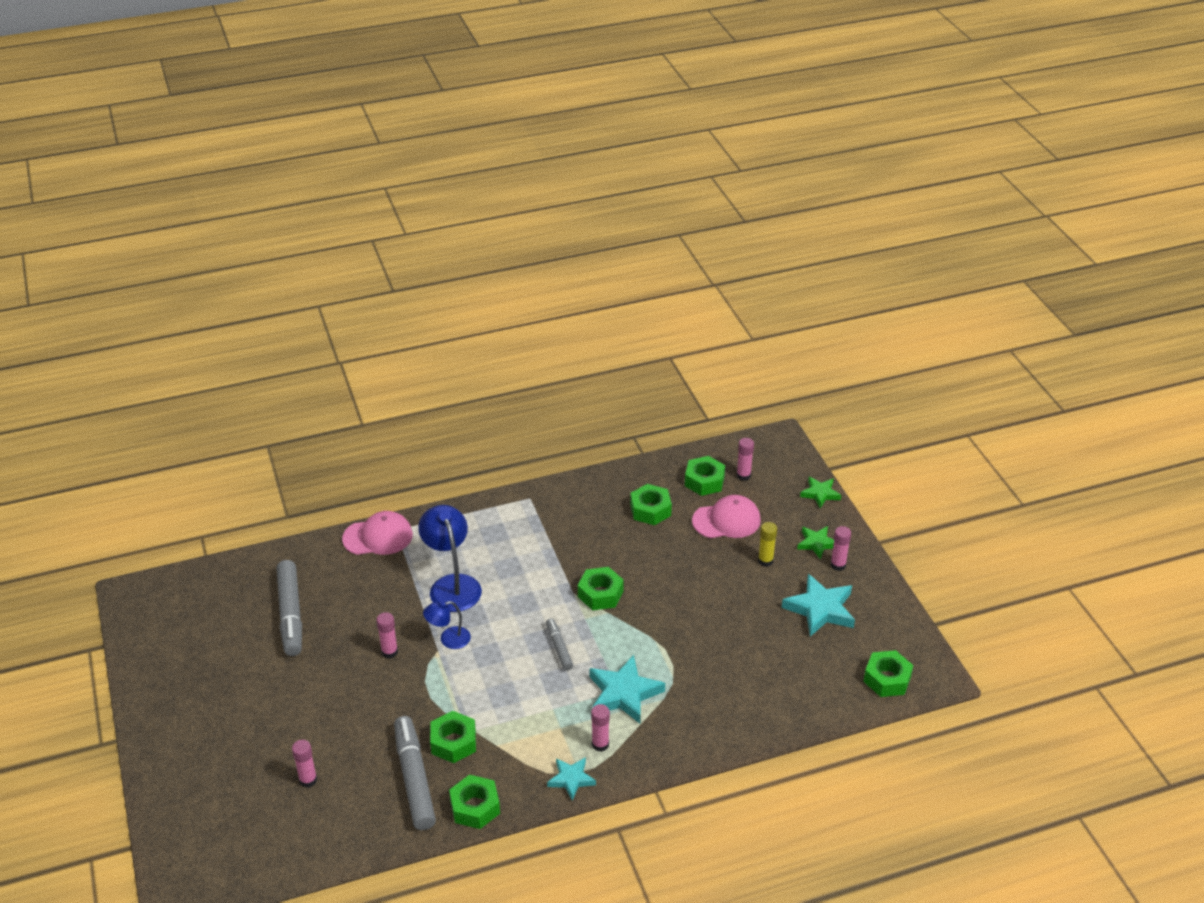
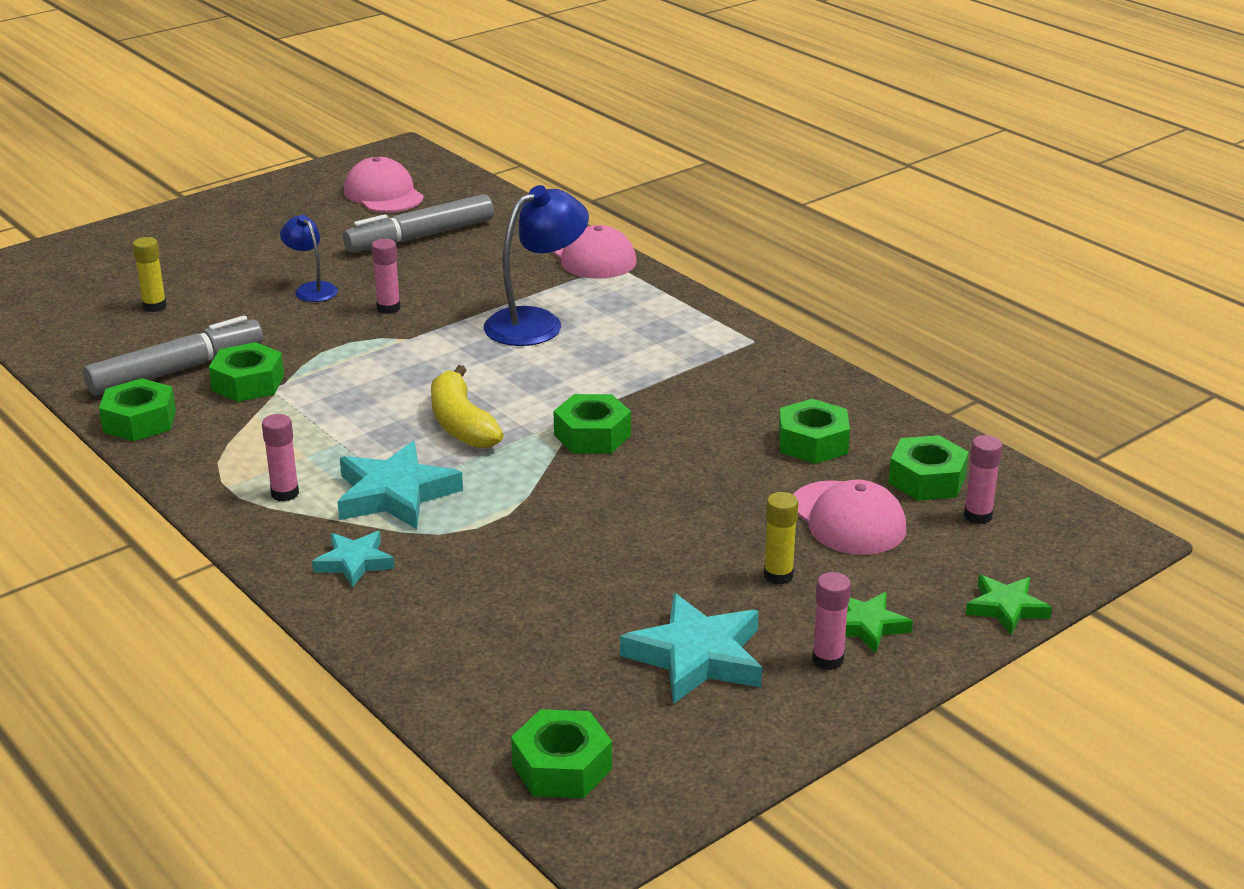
camera: 70 degrees right, 10 degrees down
(204, 619) = (383, 194): none -> pink cap
(308, 780) = (154, 306): pink glue stick -> yellow glue stick
(448, 639) = (432, 341): blue lamp -> blue lamp (311, 289)
(559, 647) = (461, 424): grey marker -> yellow banana
(571, 779) = (210, 483): turquoise star -> turquoise star (354, 562)

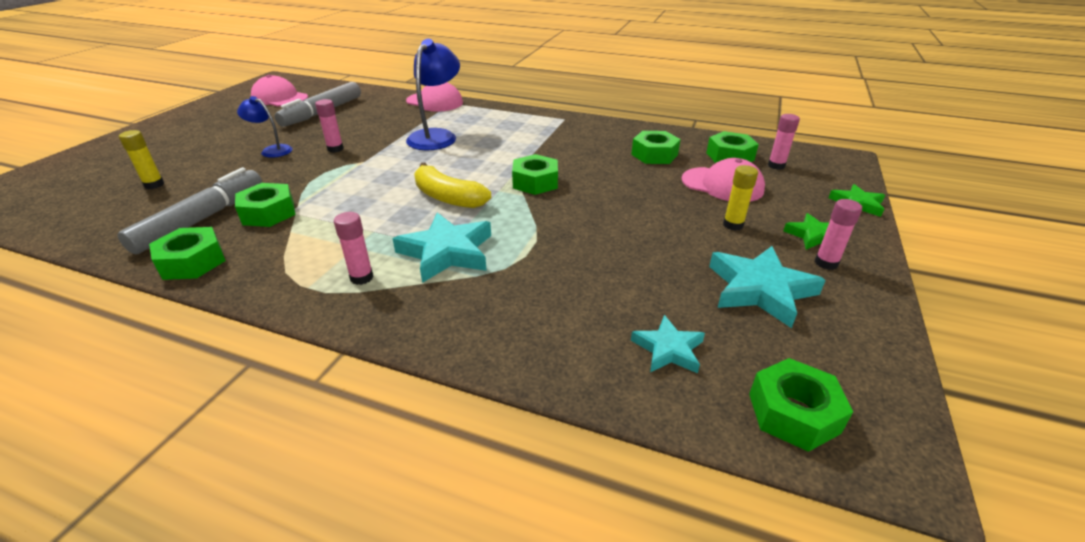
camera: 30 degrees left, 5 degrees up
(354, 562) = (464, 310): turquoise star -> turquoise star (668, 349)

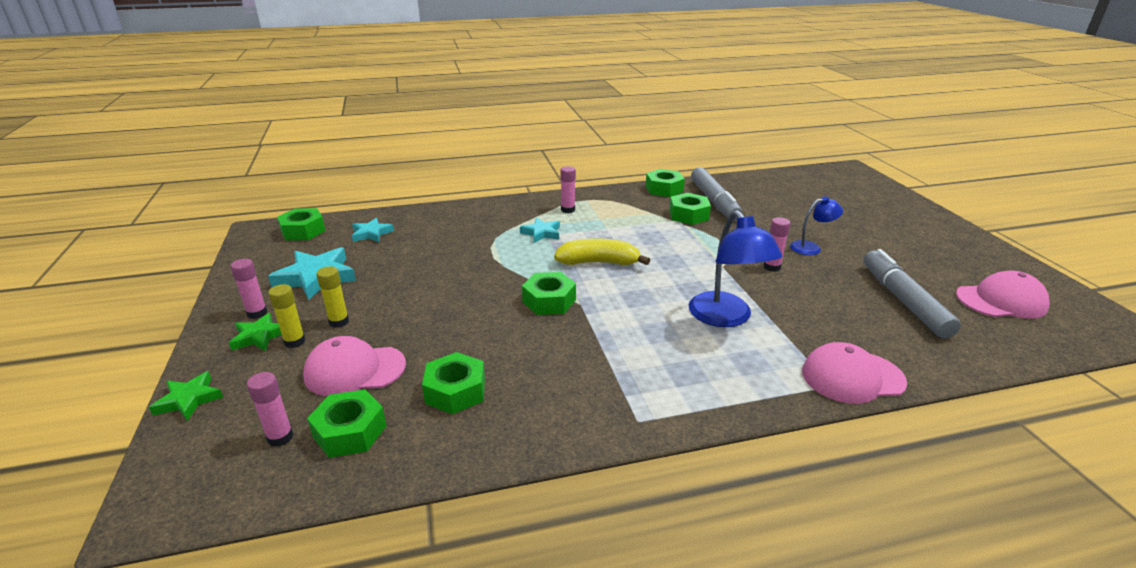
camera: 145 degrees right, 5 degrees down
(154, 185) = (798, 204): yellow glue stick -> yellow glue stick (294, 341)
(447, 252) = (541, 233): turquoise star -> turquoise star, size x0.59

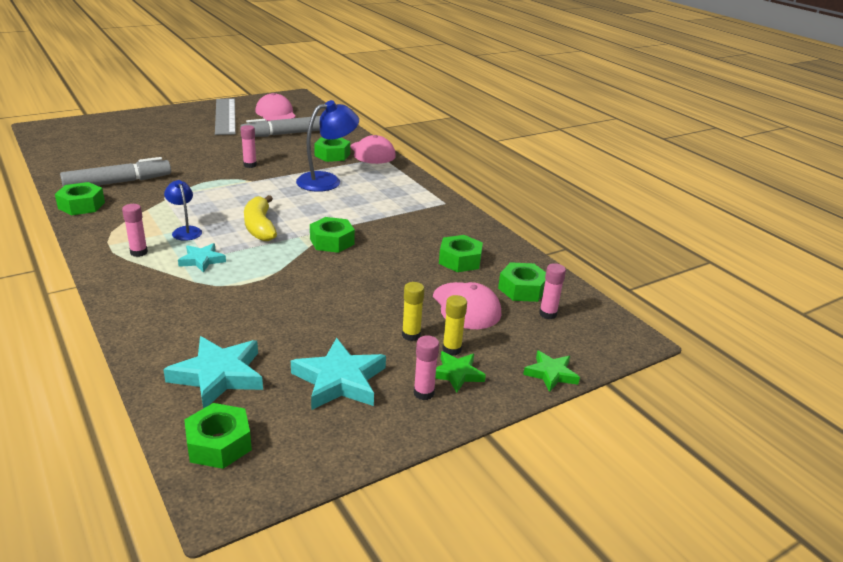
camera: 110 degrees left, 0 degrees up
(371, 233) = (218, 375): turquoise star -> turquoise star, size x1.69
(688, 215) = (153, 193): green nut -> green nut (332, 155)
(811, 247) = (214, 152): blue lamp -> blue lamp (185, 231)
(955, 260) = (225, 116): none -> grey ruler

